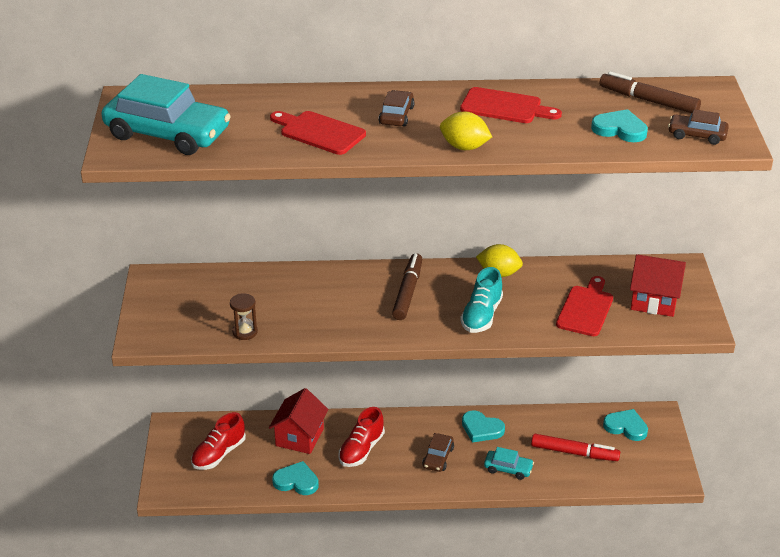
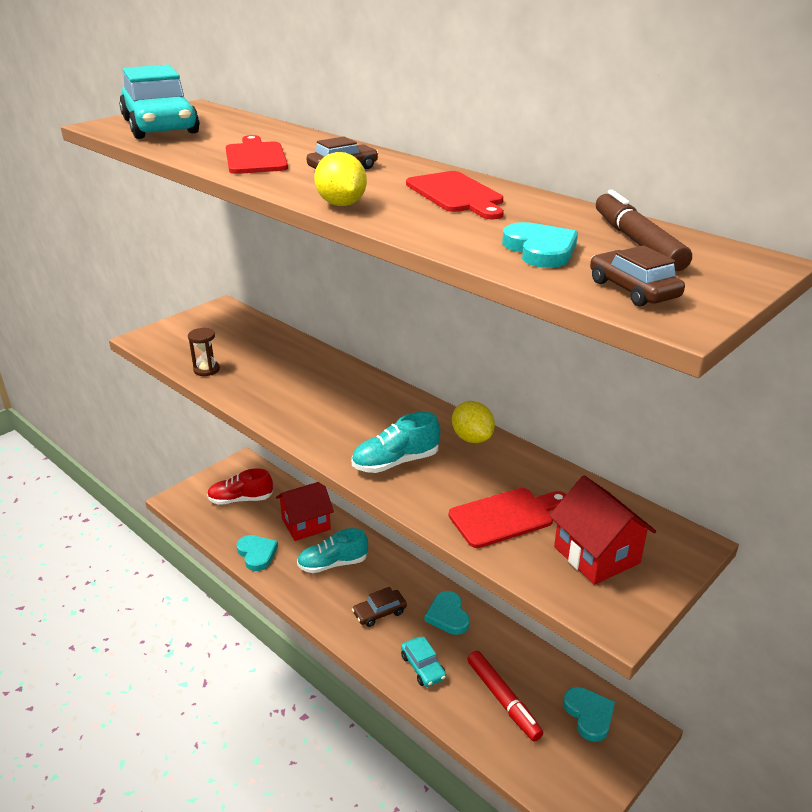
camera: 45 degrees right, 5 degrees down
(361, 450) = (333, 564): red shoe -> turquoise shoe
(408, 292) = (368, 409): brown marker -> none

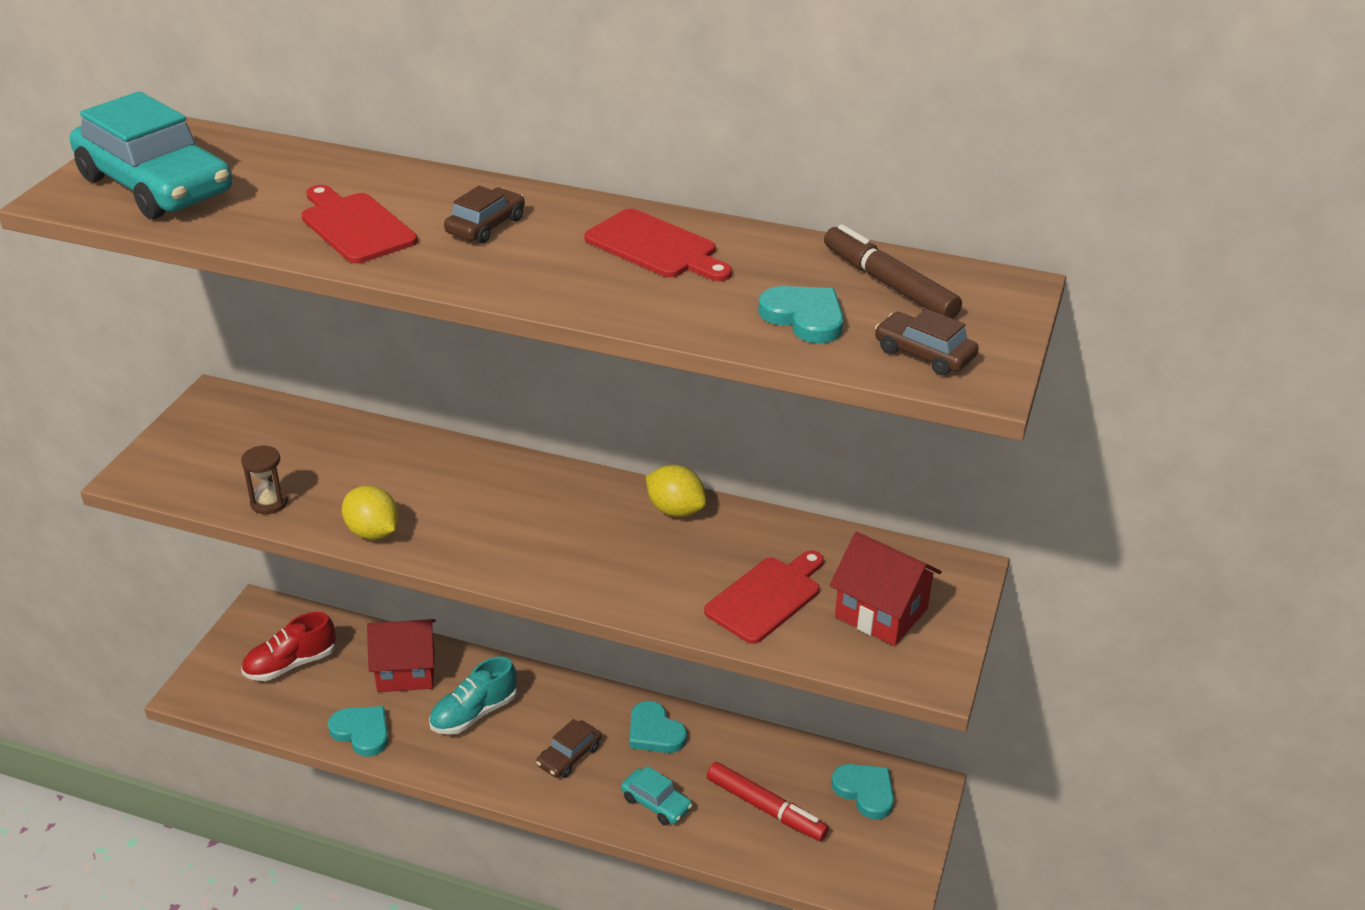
camera: 25 degrees left, 5 degrees up
(306, 524) = (406, 671): red house -> red house turned 45 degrees clockwise
(341, 204) = (540, 292): yellow lemon -> yellow lemon (373, 532)
(396, 462) = (605, 566): turquoise shoe -> none

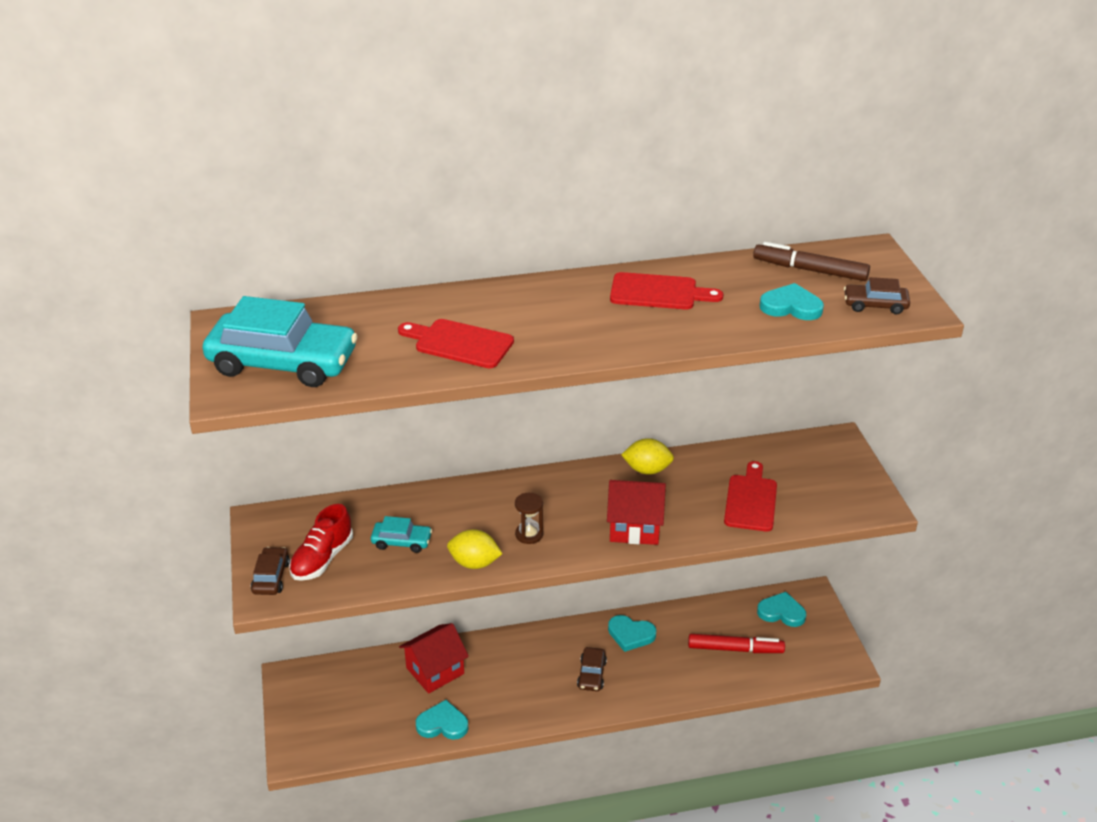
camera: 30 degrees left, 0 degrees up
(269, 503) = (382, 574): brown hourglass -> brown hourglass (529, 534)
(291, 664) = (348, 703): red shoe -> red shoe (322, 559)
(474, 713) = (506, 676): turquoise shoe -> none
(485, 226) = (541, 314): brown car -> brown car (271, 577)
(656, 803) = (669, 677): turquoise car -> turquoise car (401, 542)
(881, 613) = (820, 482): red house -> red house (634, 527)

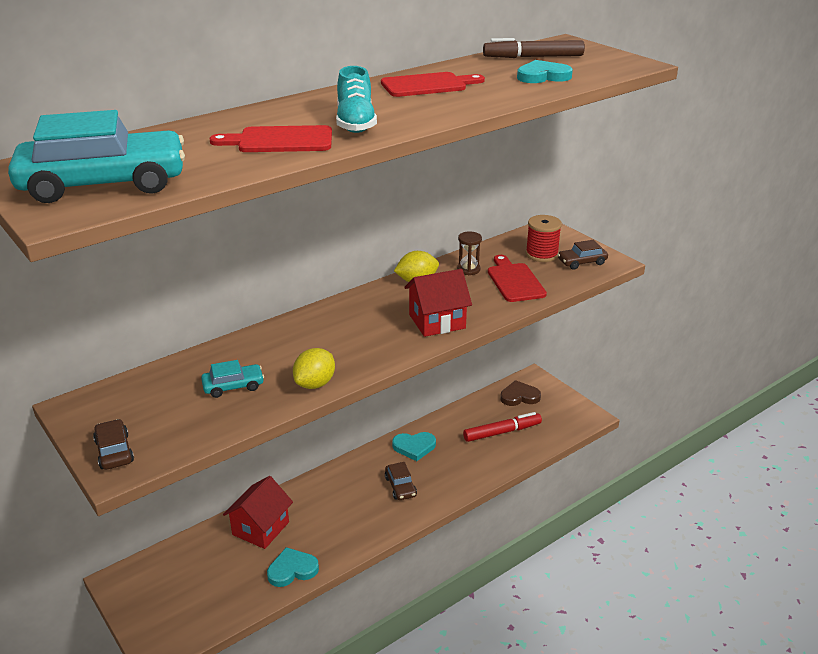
camera: 25 degrees left, 5 degrees down
(322, 559) = (160, 421): red shoe -> none
(474, 563) = (315, 384): yellow lemon -> yellow lemon turned 45 degrees counterclockwise
(529, 534) = (350, 350): brown hourglass -> brown hourglass (468, 269)
(544, 335) = (355, 123): none -> turquoise shoe
(781, 612) = (519, 396): turquoise heart -> brown heart
(806, 473) = (541, 254): none -> red spool
(875, 305) = (604, 66): brown car -> brown car (582, 262)

